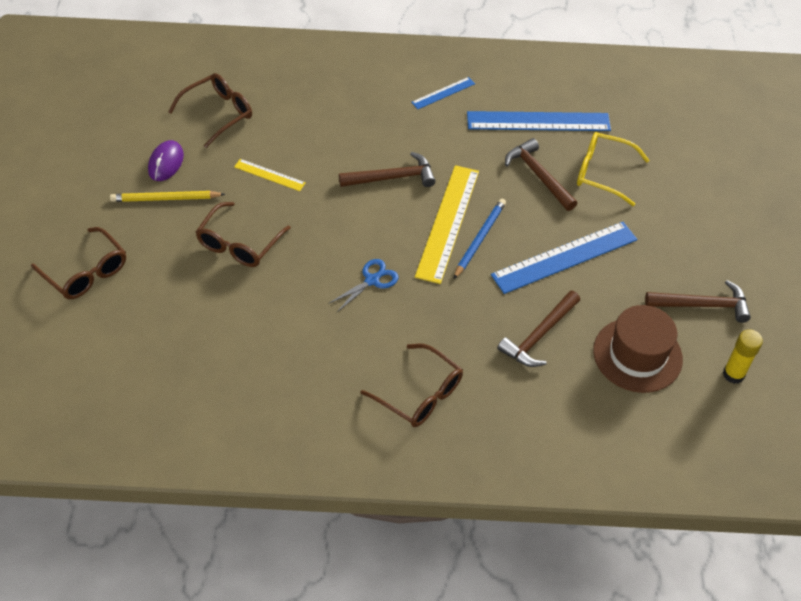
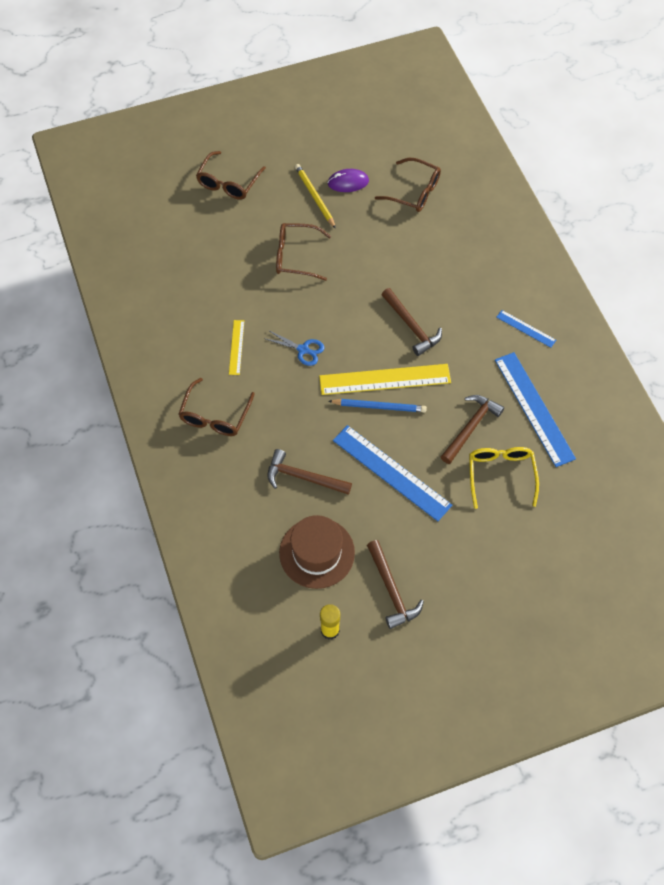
camera: 70 degrees right, 10 degrees up
(269, 175) = (370, 248): yellow ruler -> yellow ruler (236, 347)

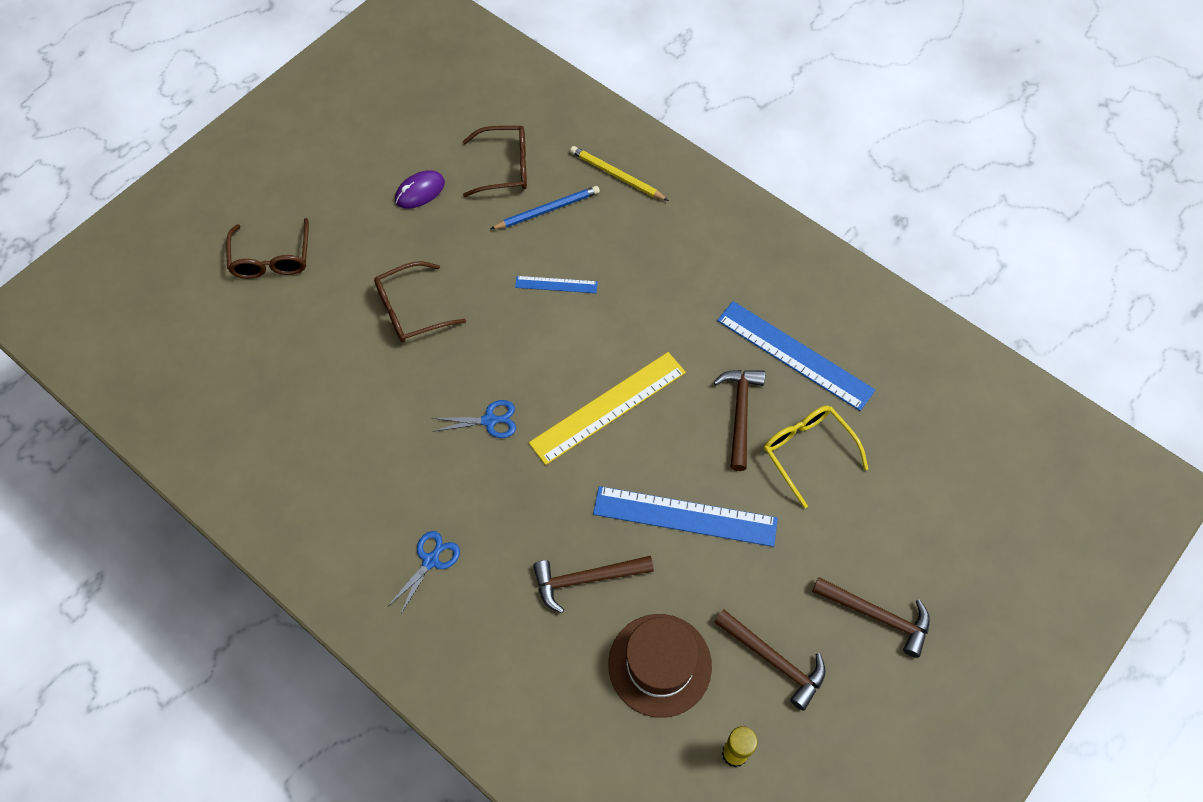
camera: 30 degrees left, 0 degrees up
(215, 416) = (431, 560): brown glasses -> blue scissors
(236, 347) = (405, 459): yellow ruler -> none
(314, 197) = (390, 227): yellow pencil -> yellow pencil (616, 175)
(379, 406) = (622, 443): blue pencil -> blue pencil (547, 210)
(411, 326) = (600, 328): brown hammer -> brown hammer (877, 616)
(526, 328) = (728, 267): blue ruler -> blue ruler (556, 284)

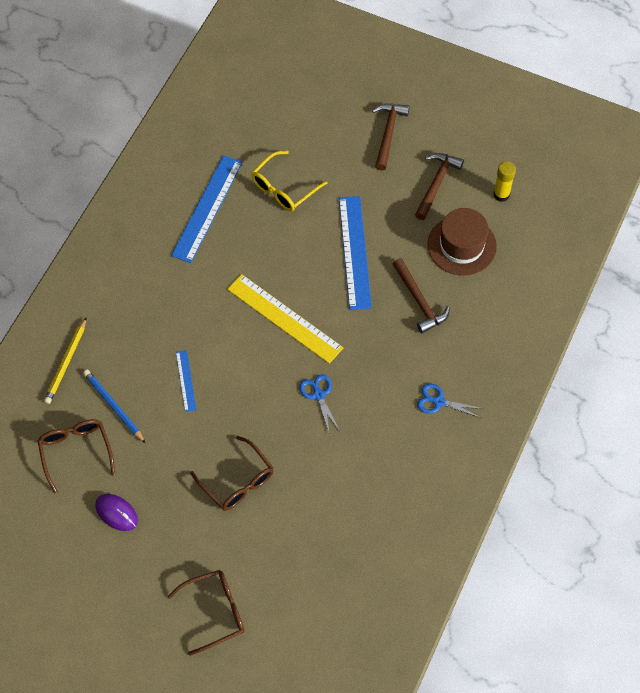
camera: 105 degrees left, 0 degrees up
(740, 413) = (265, 234): brown hammer -> none

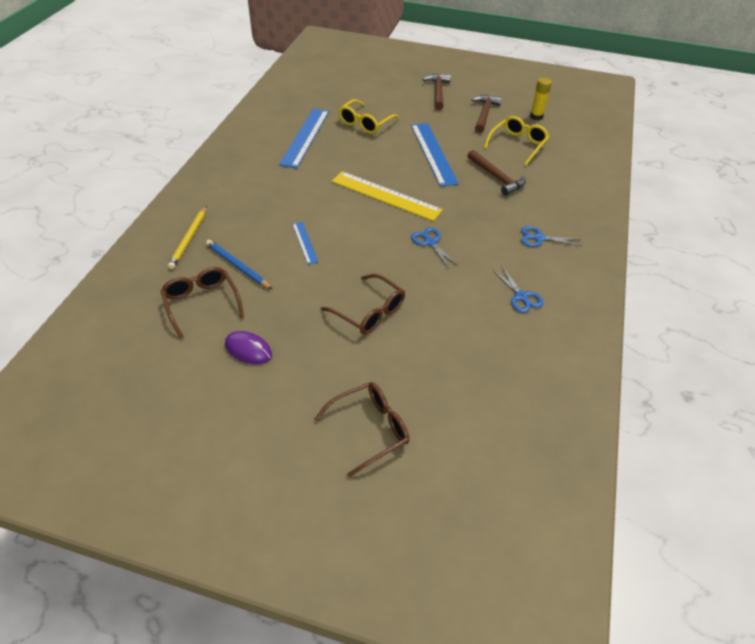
camera: 10 degrees left, 15 degrees down
(394, 480) = (521, 297): none -> blue scissors
(461, 245) = (517, 144): brown hat -> yellow glasses

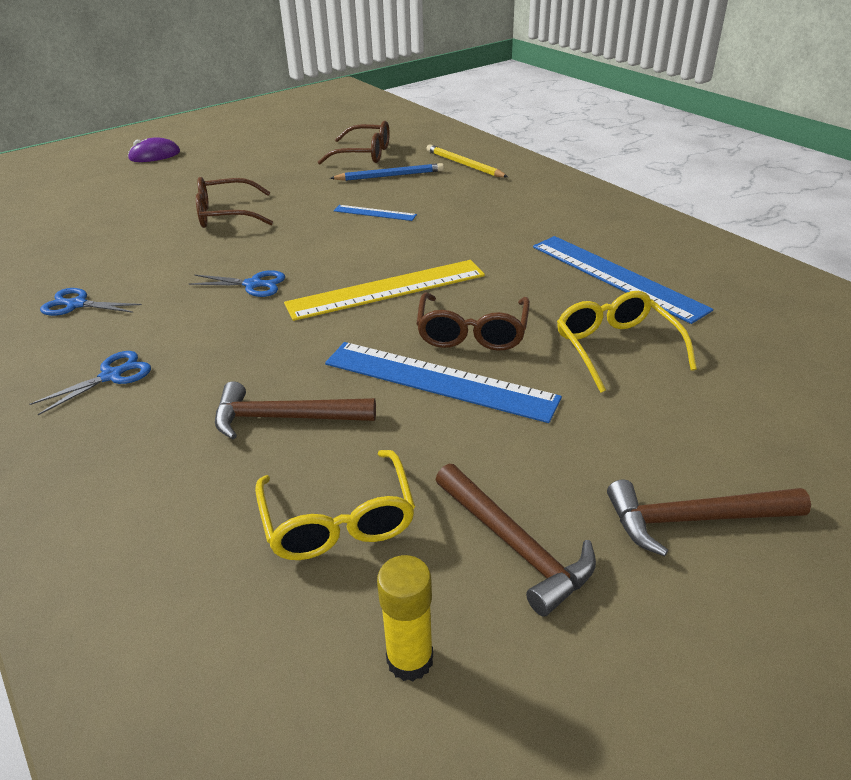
camera: 130 degrees right, 10 degrees down
(248, 349) = (282, 159): purple mouse -> purple mouse (155, 155)
(370, 429) = (128, 180): brown glasses -> brown glasses (472, 333)
(438, 92) = (694, 519): brown hammer -> brown hammer turned 135 degrees clockwise

